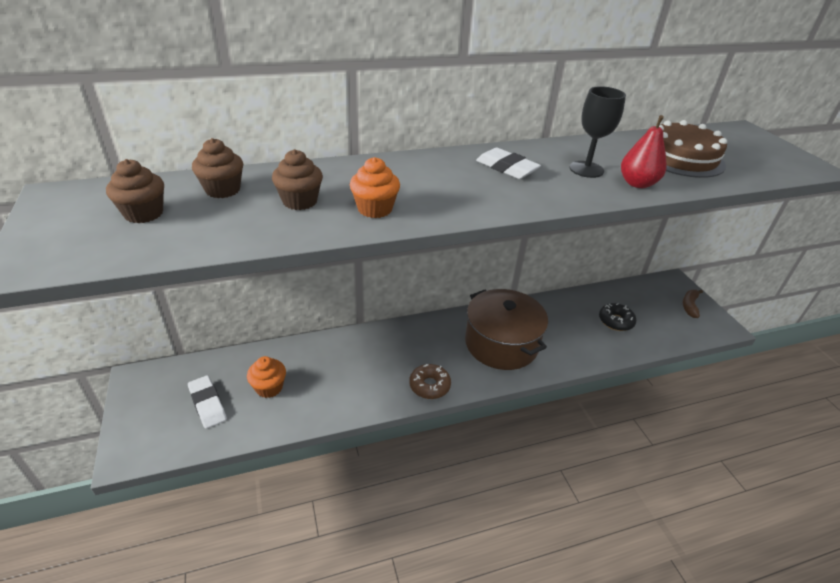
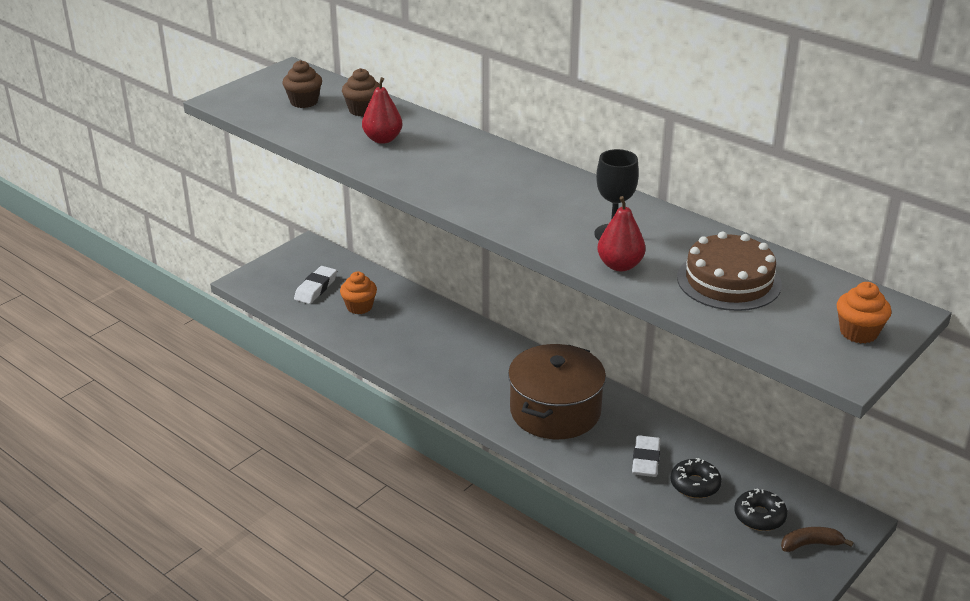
camera: 60 degrees right, 5 degrees down
(300, 201) = (382, 139): brown cupcake -> red pear
(375, 209) = (408, 167): orange cupcake -> orange cupcake (858, 332)
(429, 385) = (448, 387): brown donut -> none
(506, 168) = (556, 197): white eraser -> white eraser (646, 460)
(657, 311) = (759, 516): none -> black donut

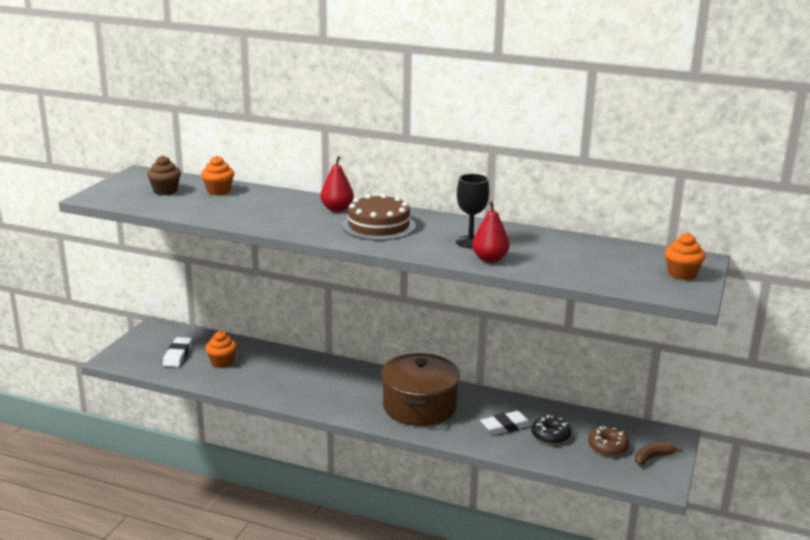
camera: 20 degrees left, 10 degrees down
(363, 110) = (218, 191): brown cupcake -> orange cupcake
(382, 139) = (249, 207): red pear -> red pear (337, 209)
(646, 460) = (506, 426): white eraser -> white eraser turned 75 degrees clockwise
(729, 281) = (573, 258): brown cake -> brown cake (378, 226)
(759, 516) = (608, 447): black donut -> brown donut

